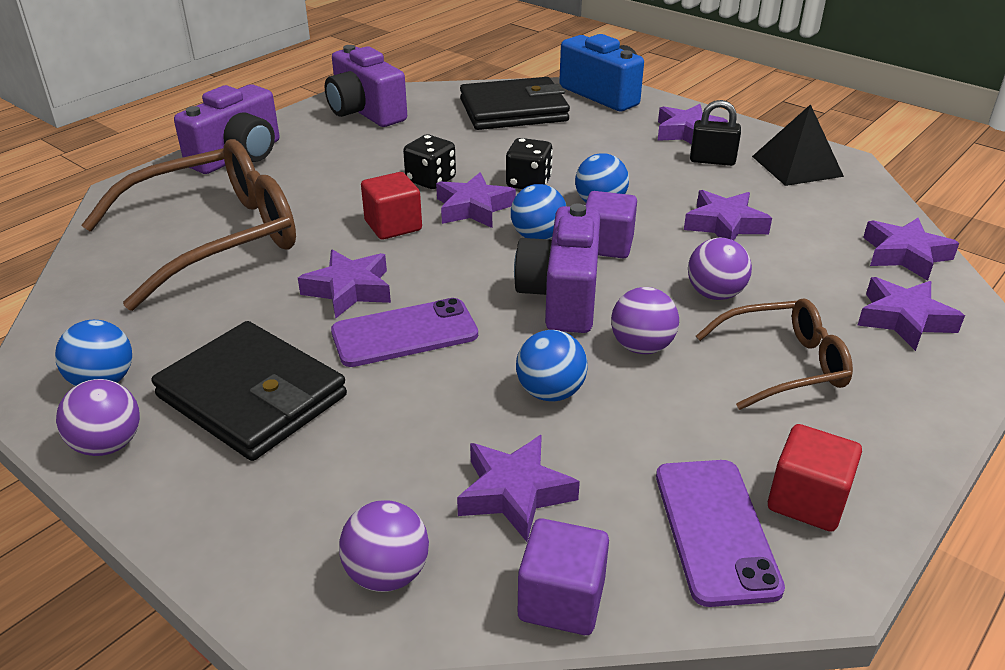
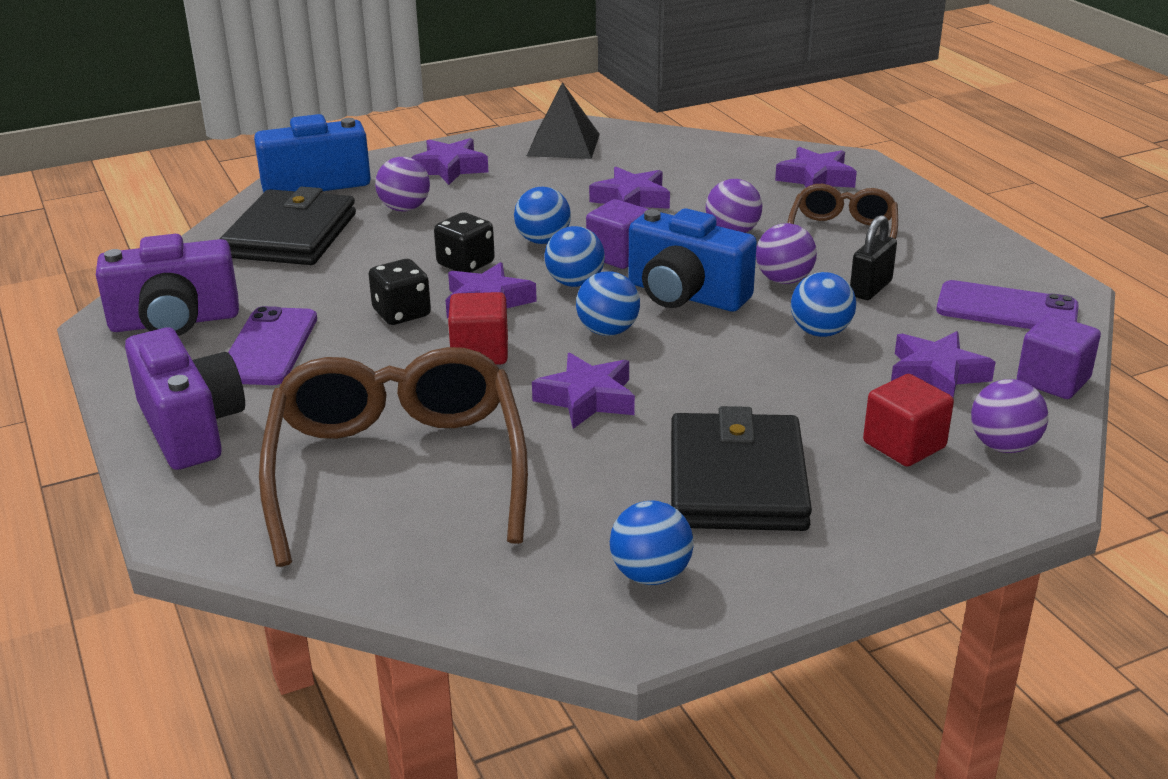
camera: 65 degrees left, 5 degrees down
(108, 444) = (766, 577): purple ball -> purple ball (404, 208)
(252, 396) = (737, 481): black wallet -> black wallet turned 60 degrees counterclockwise
(404, 333) = (688, 382): purple phone -> purple phone (268, 347)
(466, 272) = (607, 331): none -> blue ball
(562, 296) = (685, 295): purple camera -> blue camera
(712, 161) = (516, 173): black padlock -> black padlock (870, 288)
(807, 500) = (991, 271): red cube -> red cube (904, 445)
(905, 255) = (735, 151): purple star -> none

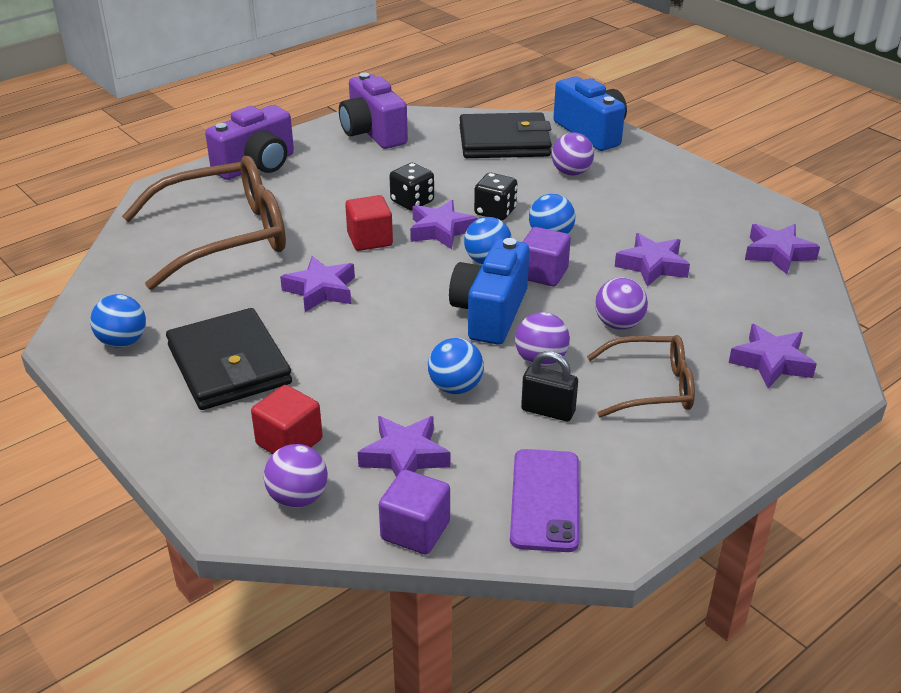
camera: 75 degrees right, 5 degrees up
(268, 347) = (352, 167): purple phone -> none
(450, 168) = (654, 177): purple star -> purple star (778, 253)
(563, 145) = (741, 217): black pyramid -> none
(607, 331) = (418, 285): blue ball -> none
(737, 481) = (229, 365): black wallet -> black wallet turned 75 degrees clockwise

